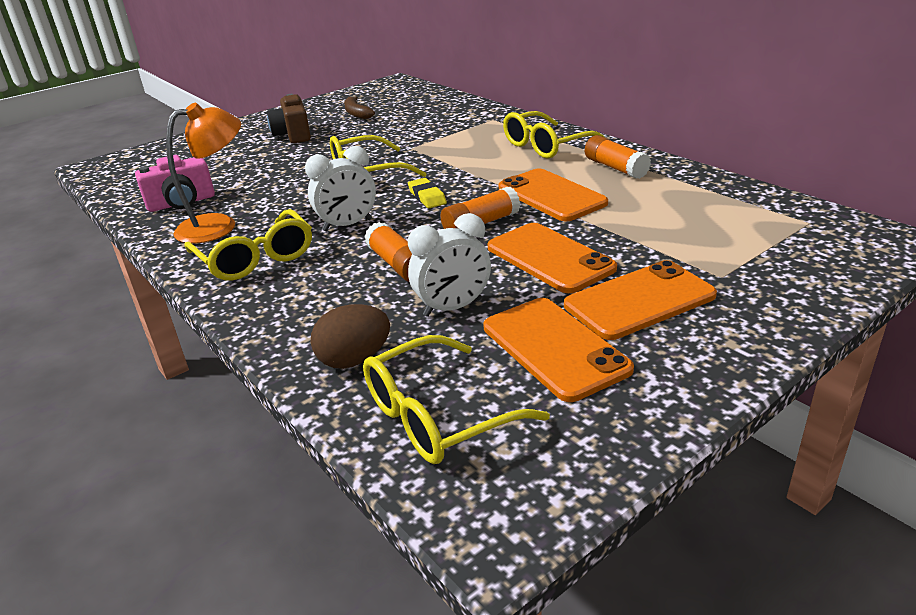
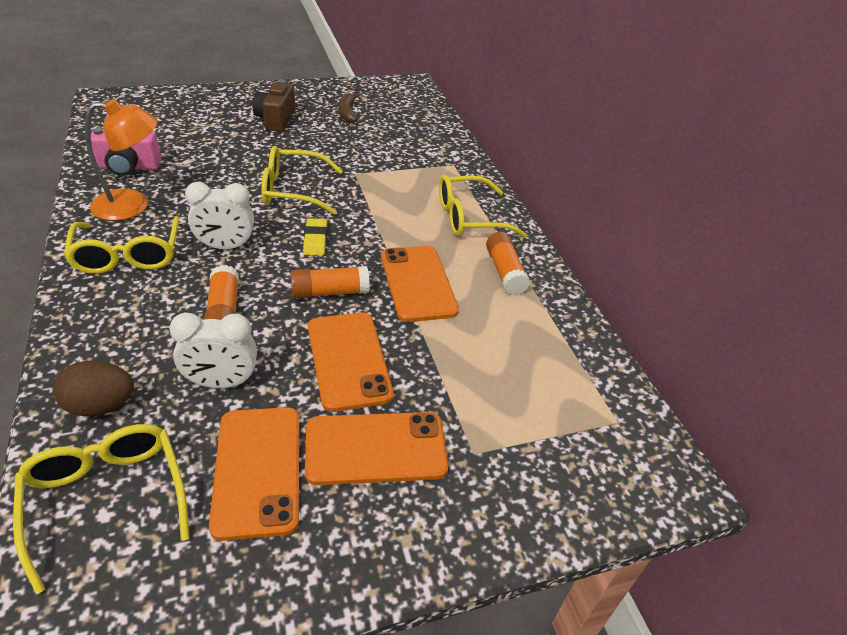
camera: 15 degrees right, 10 degrees up
(439, 415) = (107, 500): yellow glasses -> yellow glasses turned 75 degrees clockwise

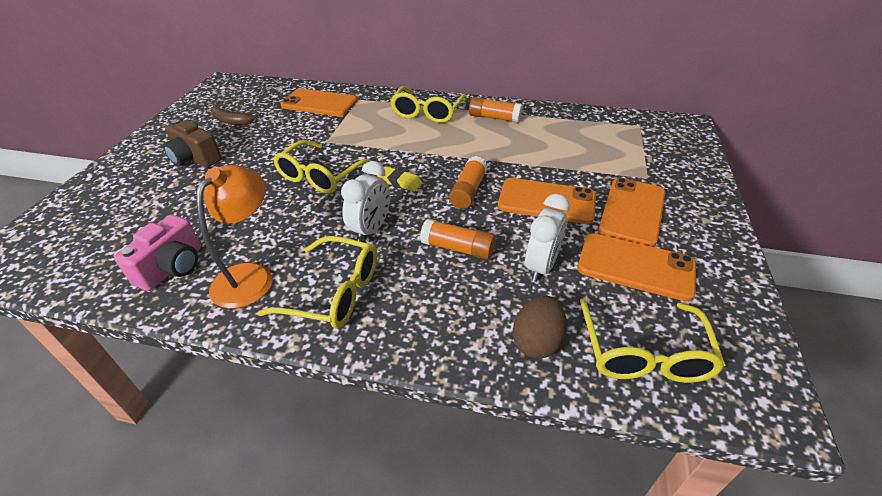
camera: 55 degrees left, 0 degrees up
(107, 500) = (643, 352): yellow glasses -> yellow glasses turned 90 degrees counterclockwise
(418, 283) = (484, 152): orange phone -> orange phone (319, 103)

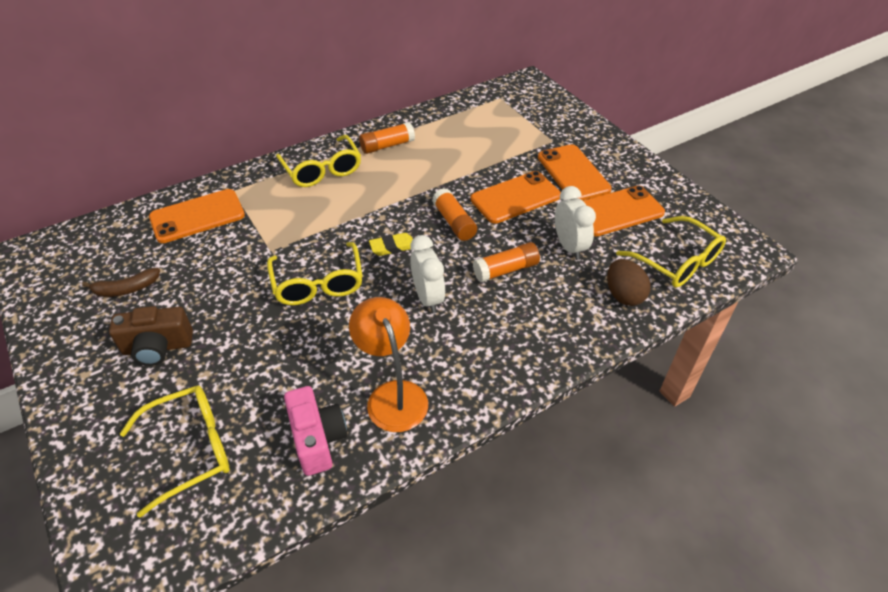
camera: 45 degrees left, 5 degrees up
(333, 292) = (470, 359): yellow glasses -> yellow glasses (189, 450)

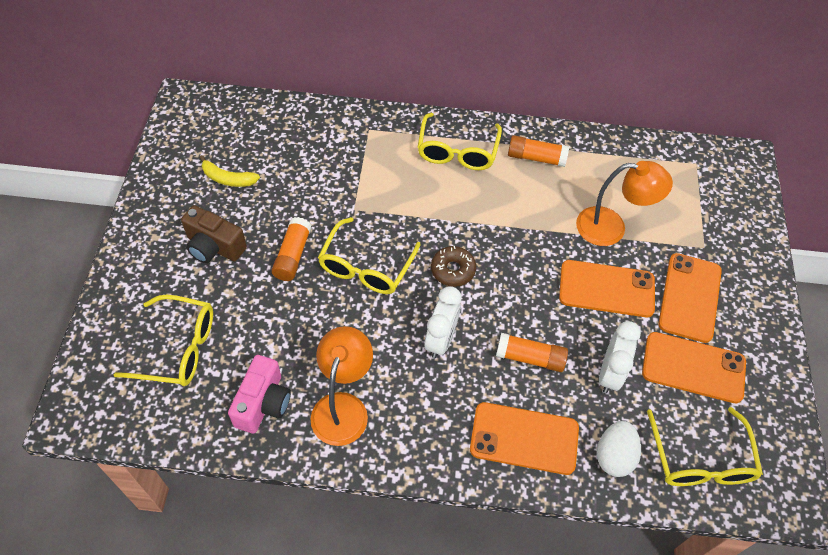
camera: 35 degrees right, 10 degrees up
(126, 289) = (228, 179): brown banana -> yellow banana
(197, 216) = (324, 140): orange phone -> orange phone (524, 438)
(392, 247) = (453, 270): yellow eraser -> brown donut
(454, 222) = (526, 279): orange glue stick -> orange glue stick (293, 255)
(482, 160) = (611, 228): none -> orange lamp
(623, 295) = (614, 456): brown egg -> white egg

